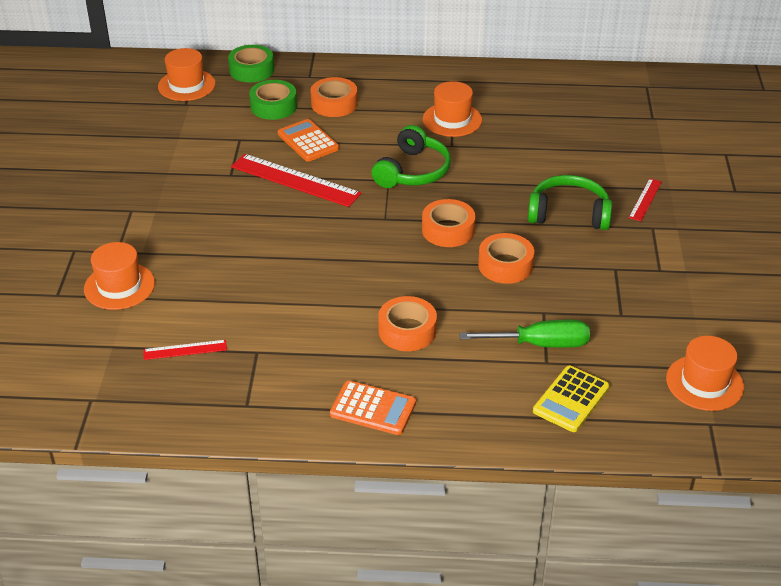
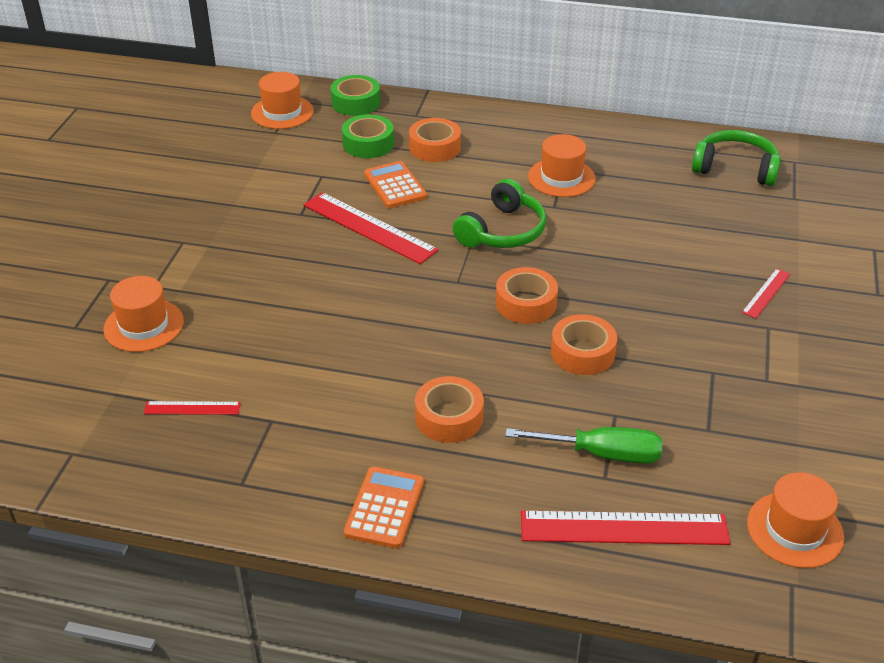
camera: 10 degrees right, 0 degrees up
(373, 409) = (384, 508): orange calculator -> orange calculator turned 105 degrees counterclockwise
(568, 214) = (671, 300): green headphones -> green headphones (735, 168)
(571, 399) = (624, 528): yellow calculator -> red ruler

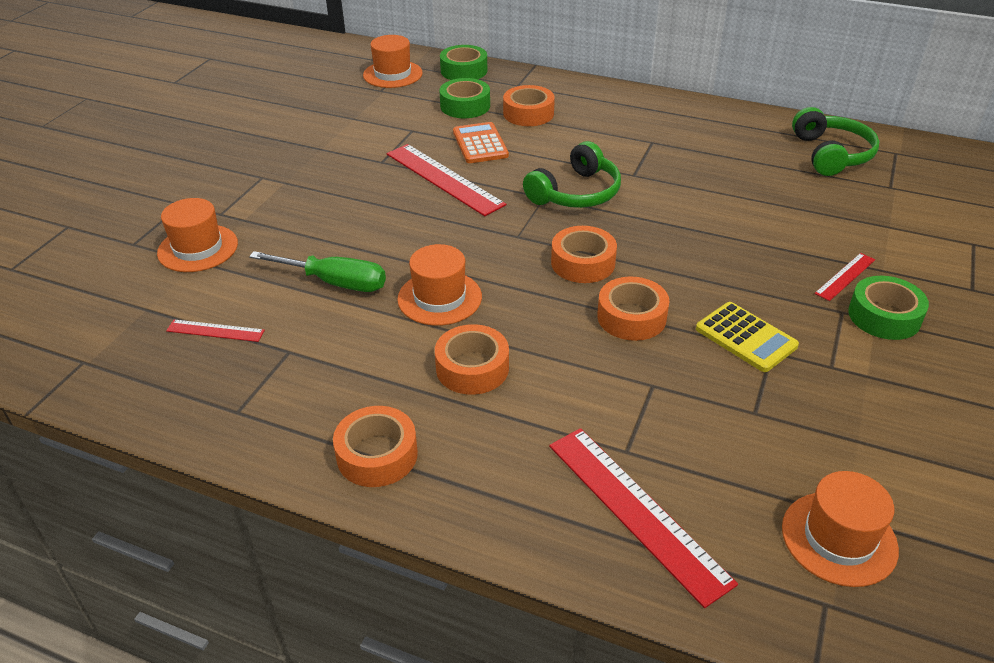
camera: 10 degrees right, 0 degrees up
(384, 508) = (377, 455): orange calculator -> orange tape
(561, 178) = (647, 149): orange hat -> orange hat (439, 298)
(601, 454) = (628, 425): green screwdriver -> green screwdriver (335, 282)
(624, 528) = (636, 511): red ruler -> red ruler turned 45 degrees clockwise
(688, 361) = (745, 337): none -> yellow calculator
(735, 168) = (831, 154): green headphones -> green headphones turned 60 degrees clockwise
(805, 328) = (884, 316): none -> green tape

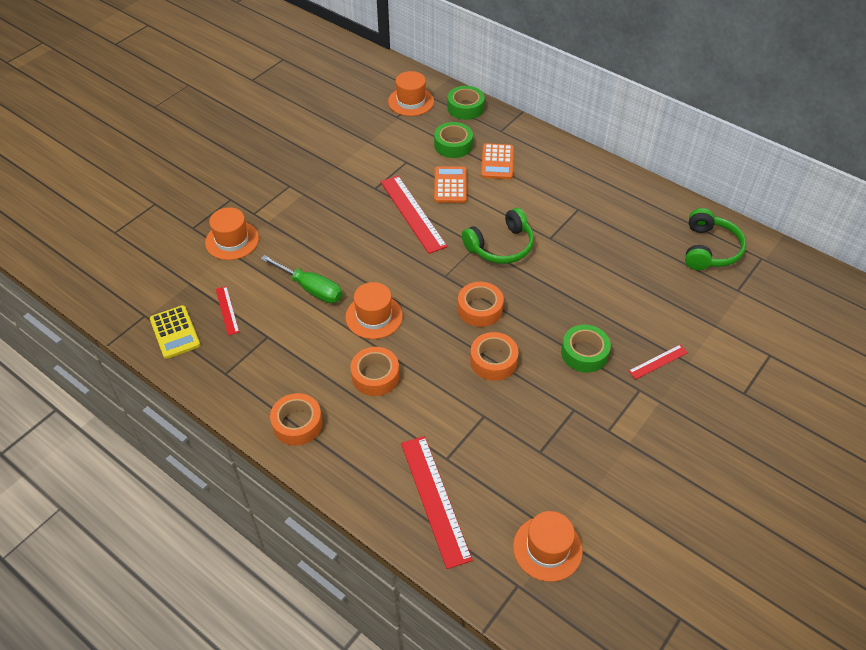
camera: 15 degrees right, 10 degrees up
(215, 331) = (227, 310): red ruler -> red ruler turned 45 degrees clockwise
(528, 113) = (497, 162): orange tape -> orange calculator
(745, 337) = (562, 395): yellow calculator -> yellow calculator (175, 332)
(884, 316) = (667, 400): green tape -> green tape (584, 353)

